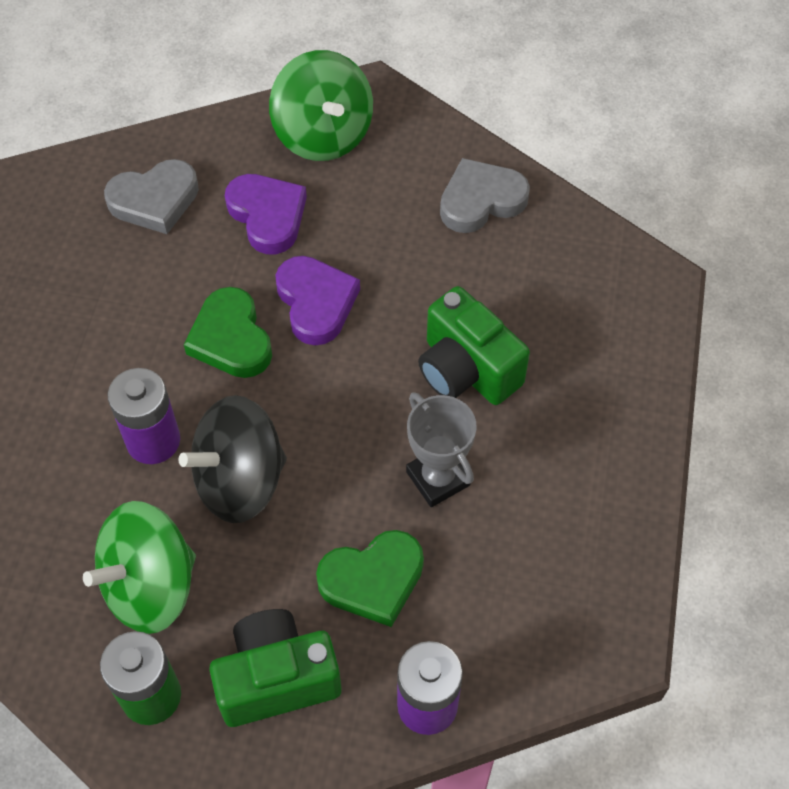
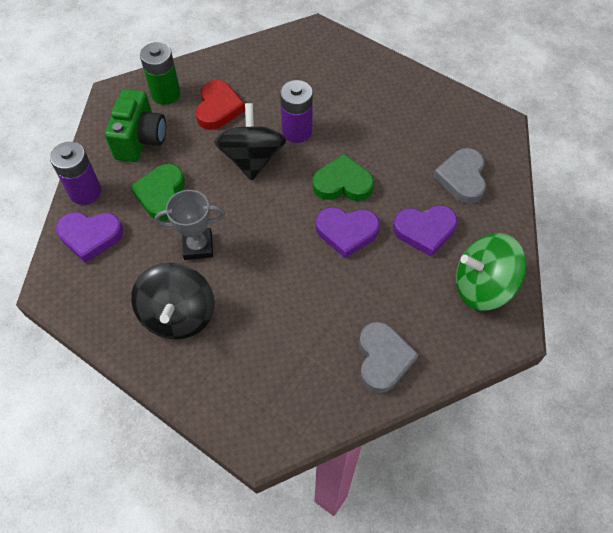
camera: 115 degrees right, 0 degrees up
(150, 585) = (218, 108): green spinning top -> red heart
(466, 370) = (257, 291): green camera -> none
(503, 643) = (90, 236): none -> purple heart
(557, 448) = (178, 315): none -> black spinning top

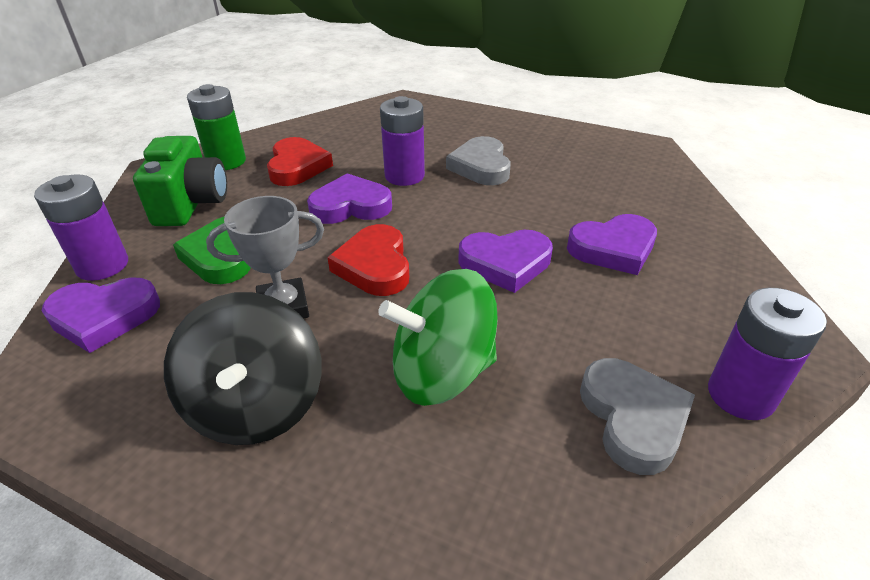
camera: 10 degrees left, 20 degrees down
(252, 159) = (350, 206): black spinning top -> purple heart
(259, 220) = (374, 266): none -> red heart
(342, 183) = (481, 215): green heart -> none
(451, 355) = (740, 395): none -> purple battery
(462, 178) = (632, 194): grey heart -> grey heart (481, 166)
(482, 286) = (729, 298): green spinning top -> green spinning top (442, 372)

